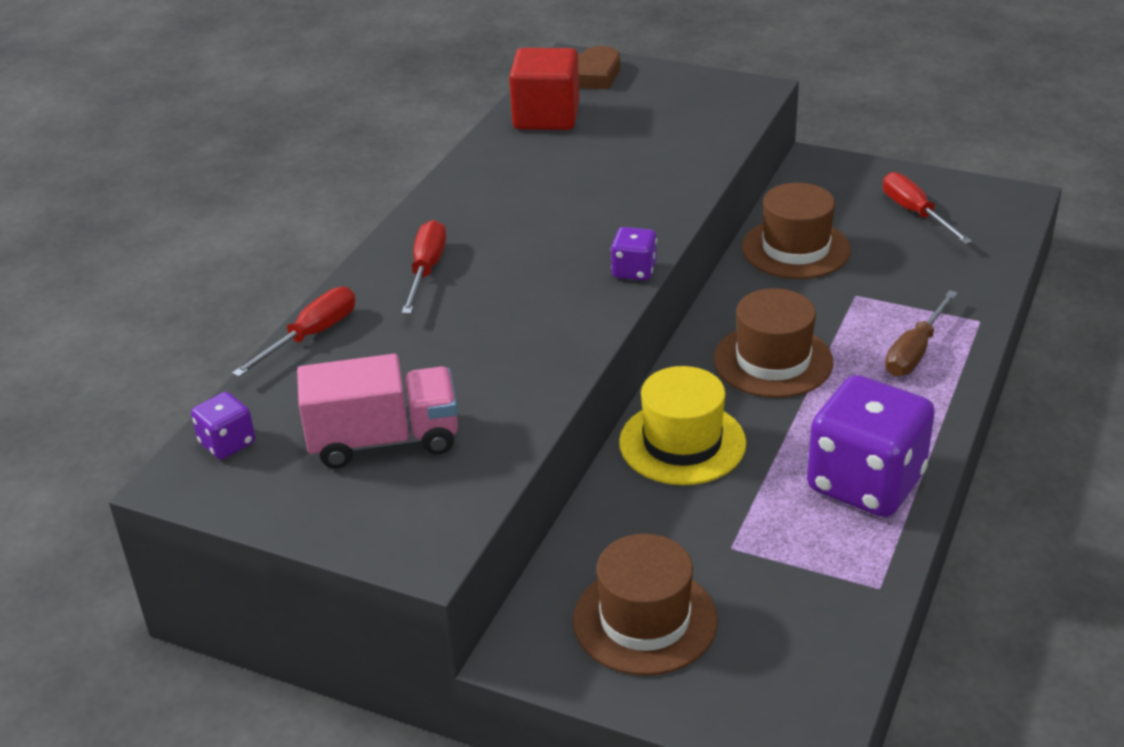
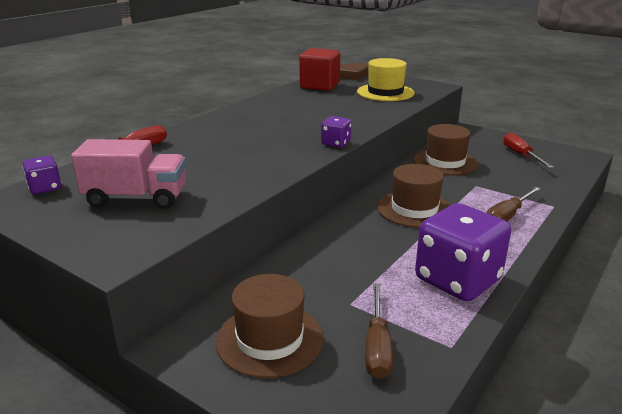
camera: 10 degrees right, 10 degrees down
(426, 270) = (218, 131): red screwdriver -> none
(682, 443) = (341, 241): yellow hat -> yellow hat (385, 92)
(786, 604) = (377, 346): none -> brown screwdriver

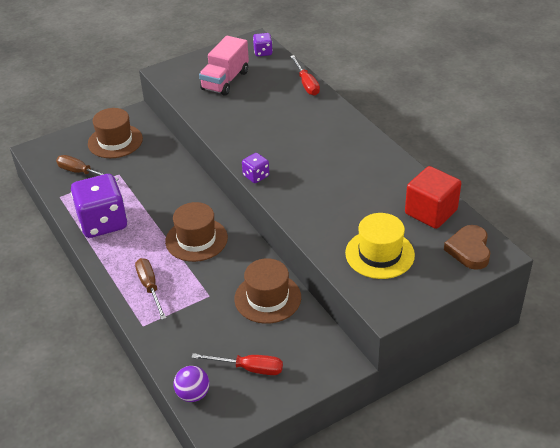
camera: 115 degrees right, 15 degrees up
(576, 168) = (193, 394): none -> purple ball

